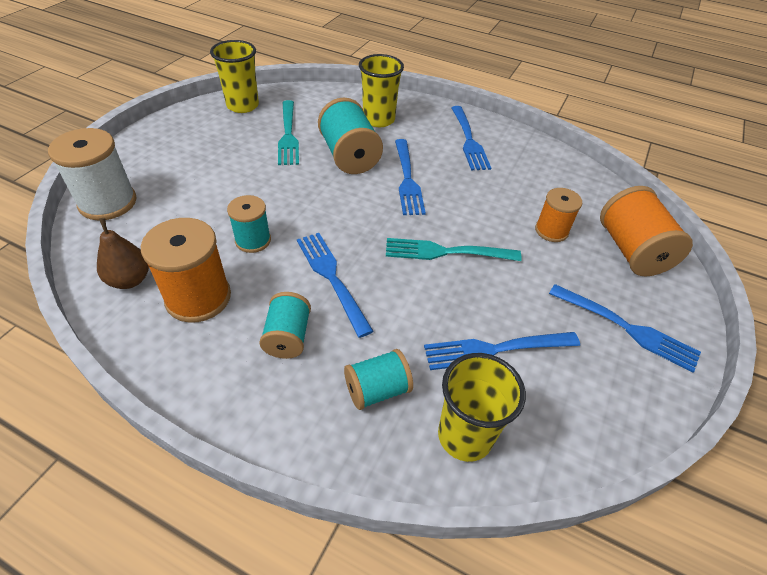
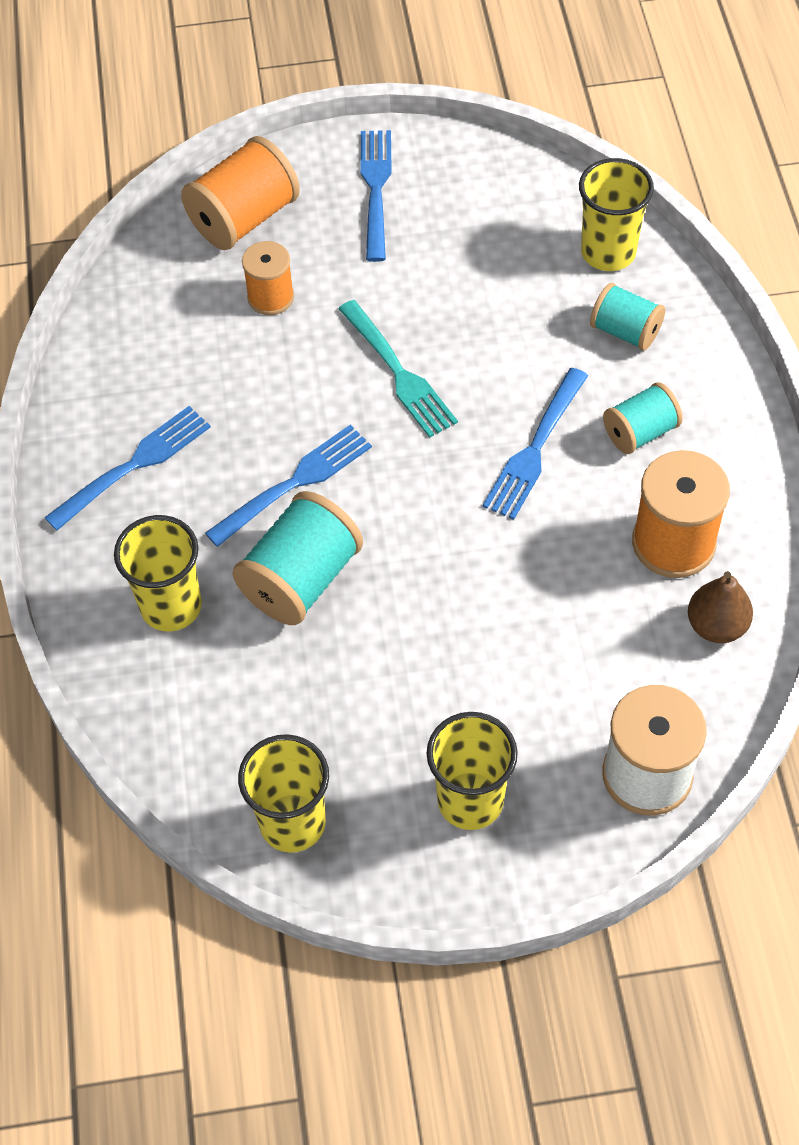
camera: 120 degrees left, 10 degrees up
(182, 148) = (470, 800): none -> yellow cup
(253, 240) = (554, 561): turquoise spool -> none
(288, 134) = (315, 693): turquoise fork -> none
(496, 349) = (496, 271): blue fork -> none

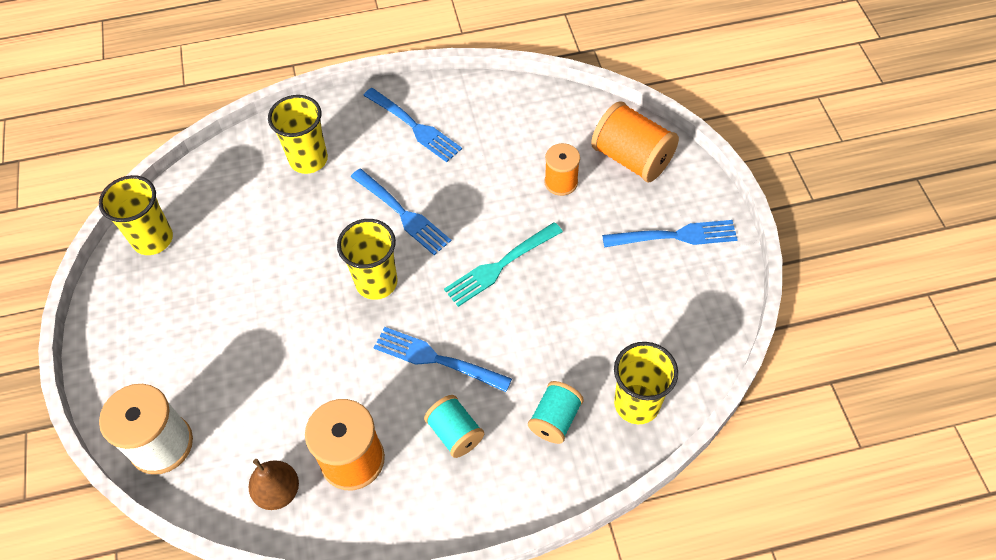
camera: 85 degrees right, 0 degrees up
(301, 579) = (326, 225): turquoise spool -> none
(470, 800) = (155, 335): yellow cup -> yellow cup (376, 282)

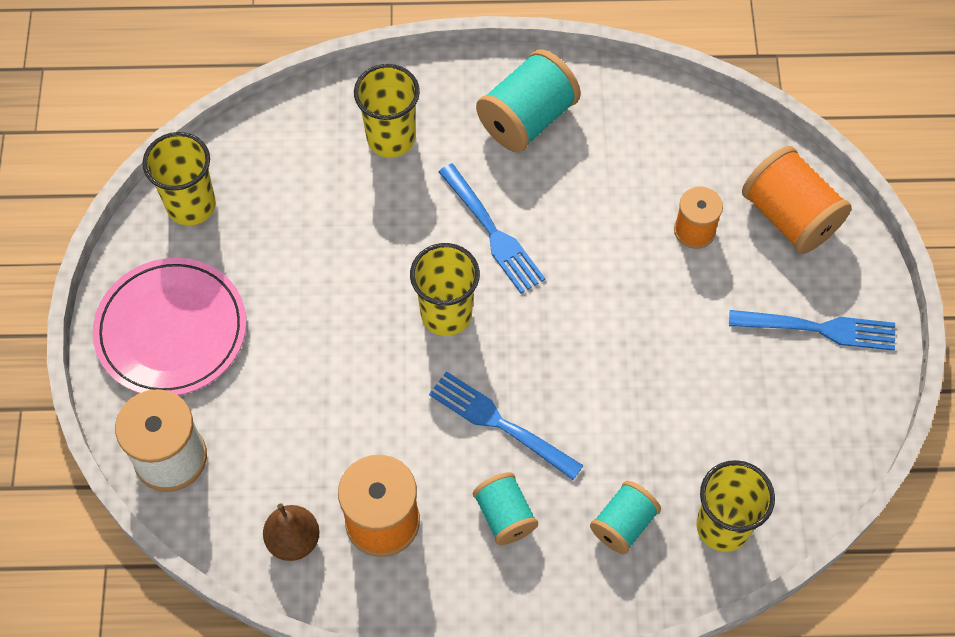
camera: 10 degrees right, 5 degrees up
(149, 340) = (171, 330): none -> pink plate
(413, 126) = (527, 119): blue fork -> turquoise spool
(501, 265) = (599, 323): turquoise fork -> none

